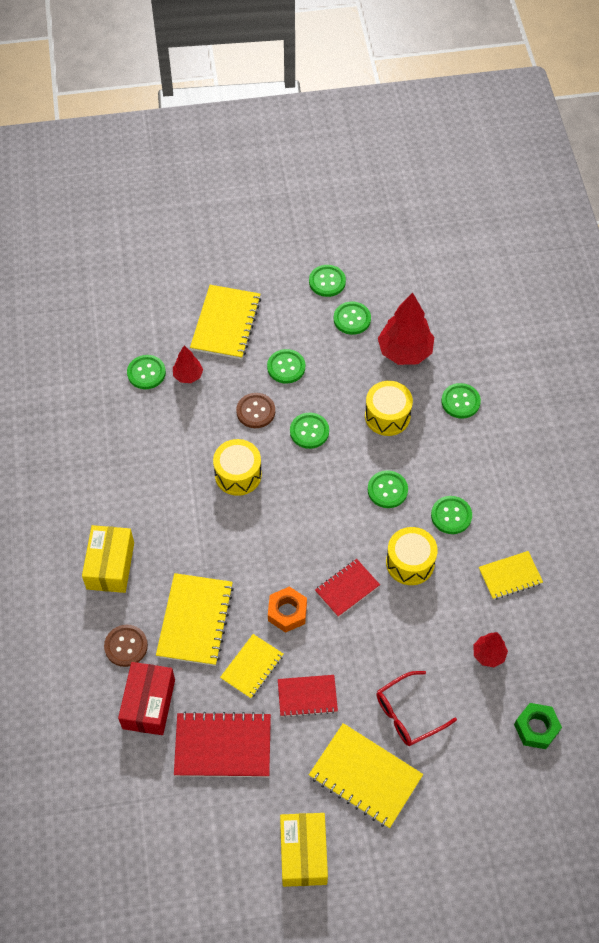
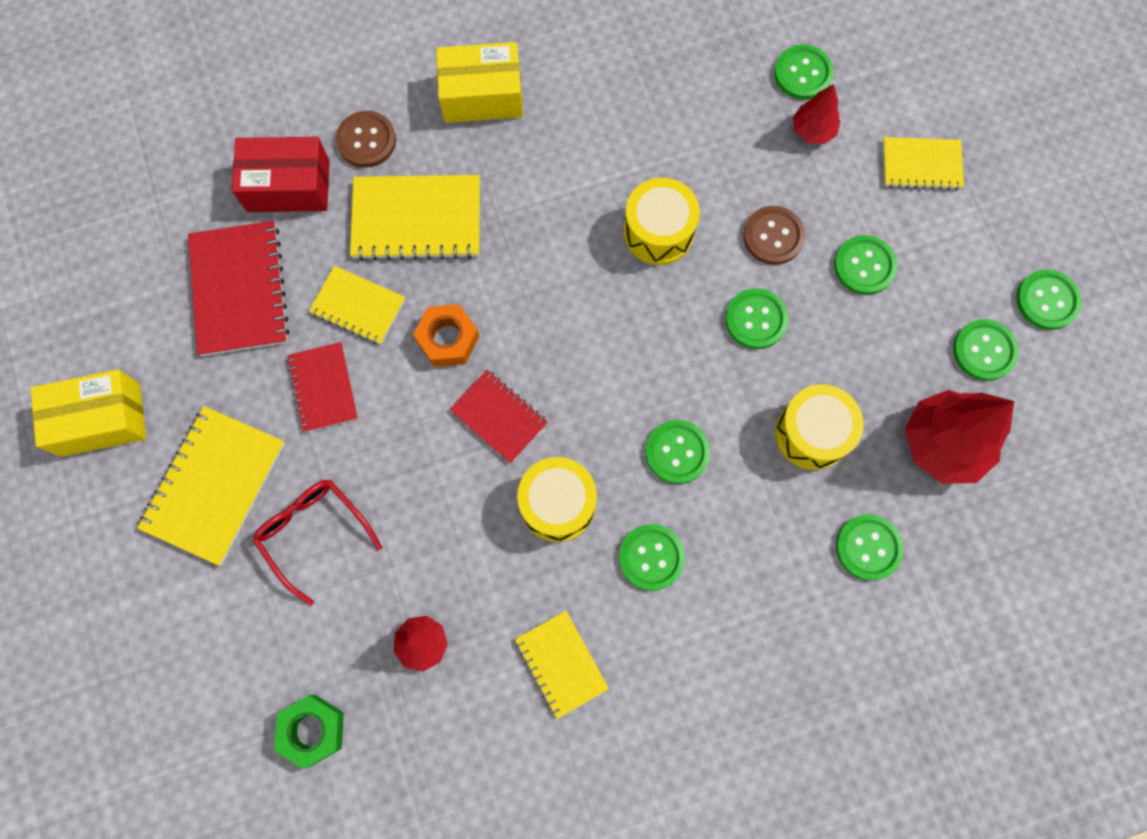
camera: 80 degrees right, 15 degrees up
(226, 323) = (921, 165): yellow notebook -> yellow notebook, size x0.62

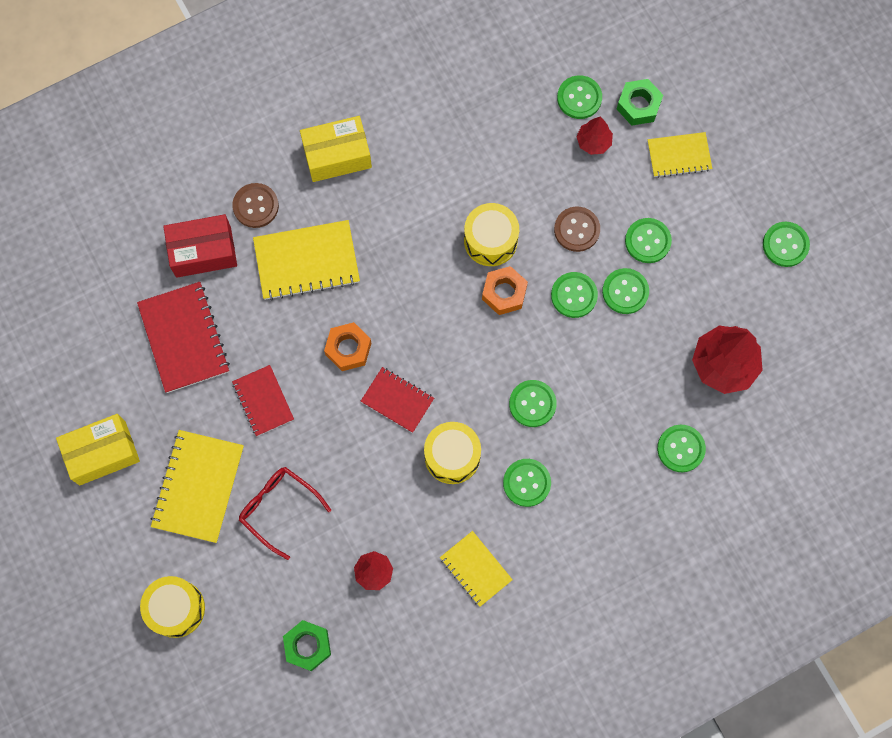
camera: 10 degrees left, 0 degrees up
(358, 306) = (276, 335): yellow notebook -> none
(664, 301) = (504, 293): none -> orange nut
(812, 433) = (628, 373): yellow drum -> yellow drum (176, 608)
(878, 95) = (638, 105): none -> green nut
(984, 351) = (744, 290): green button -> green button (625, 291)

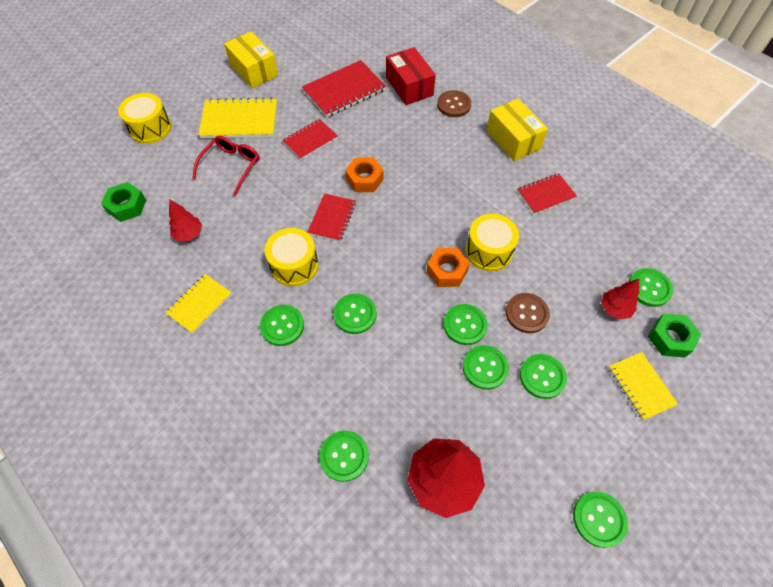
camera: 75 degrees right, 15 degrees down
(306, 261) = (424, 141): yellow notebook -> none
(431, 151) = (546, 194): none -> red notebook

